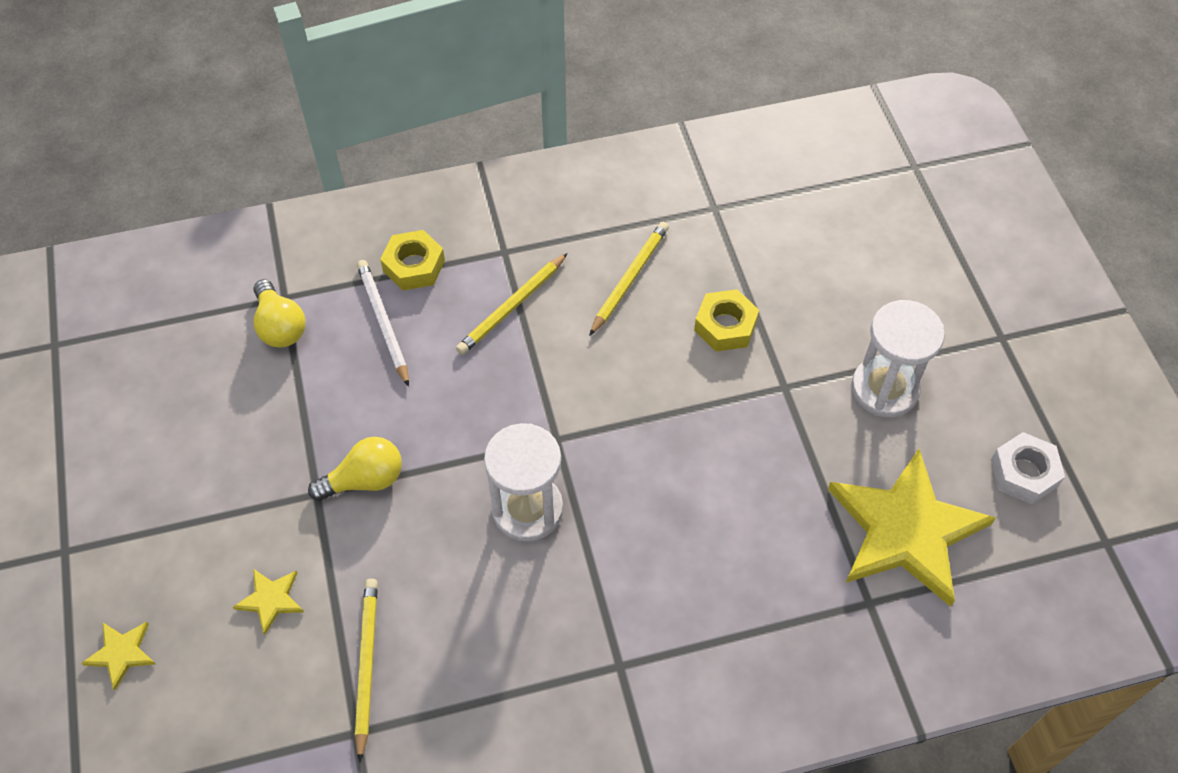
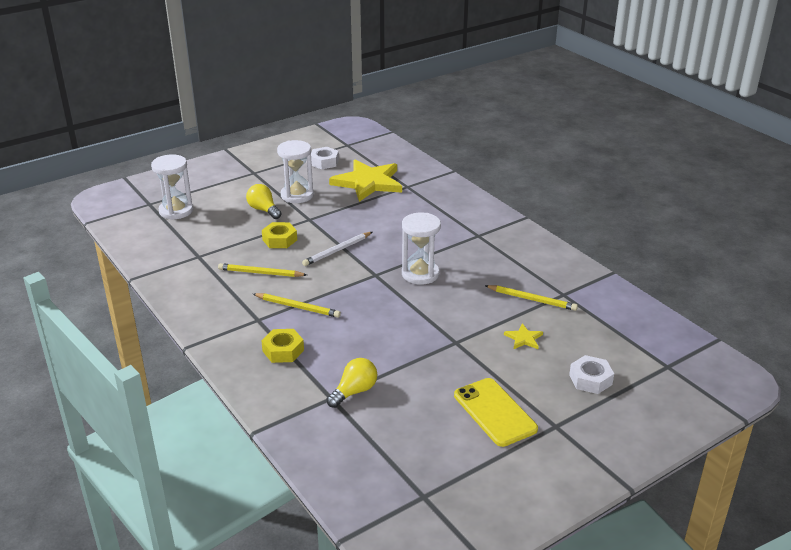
camera: 110 degrees left, 25 degrees down
(121, 653) = (590, 379): yellow star -> white nut
(138, 483) = (495, 412): none -> yellow phone
(365, 480) = (437, 328): yellow light bulb -> yellow light bulb (263, 210)
(367, 665) = (531, 299): yellow pencil -> yellow pencil turned 135 degrees counterclockwise
(383, 323) = (331, 350): white pencil -> white pencil (337, 250)
(877, 199) = (176, 211): none -> white hourglass

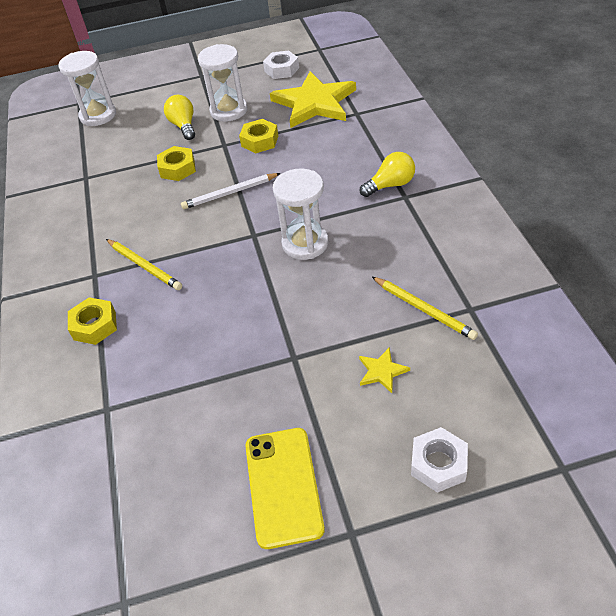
camera: 25 degrees right, 15 degrees up
(261, 273) = (133, 211): yellow pencil -> none
(339, 213) = (260, 141): none -> yellow nut
(354, 391) = (136, 406): yellow light bulb -> yellow light bulb (390, 185)

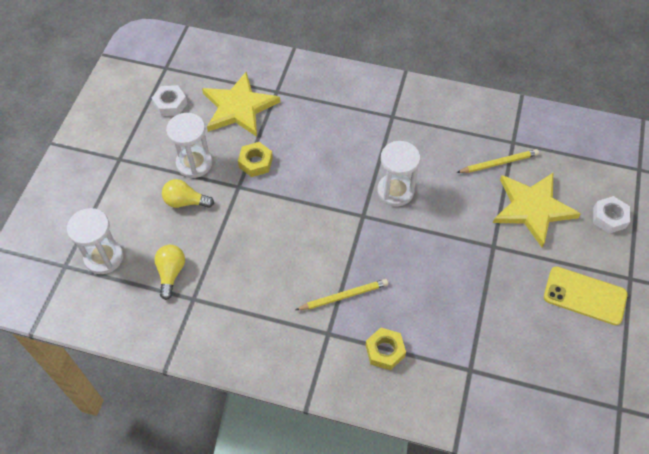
camera: 65 degrees left, 10 degrees up
(177, 168) = (242, 229): yellow nut -> none
(230, 193) = (303, 209): white pencil -> none
(382, 371) = (532, 208): yellow star -> yellow star, size x2.43
(390, 185) = (374, 117): yellow light bulb -> yellow light bulb (171, 273)

